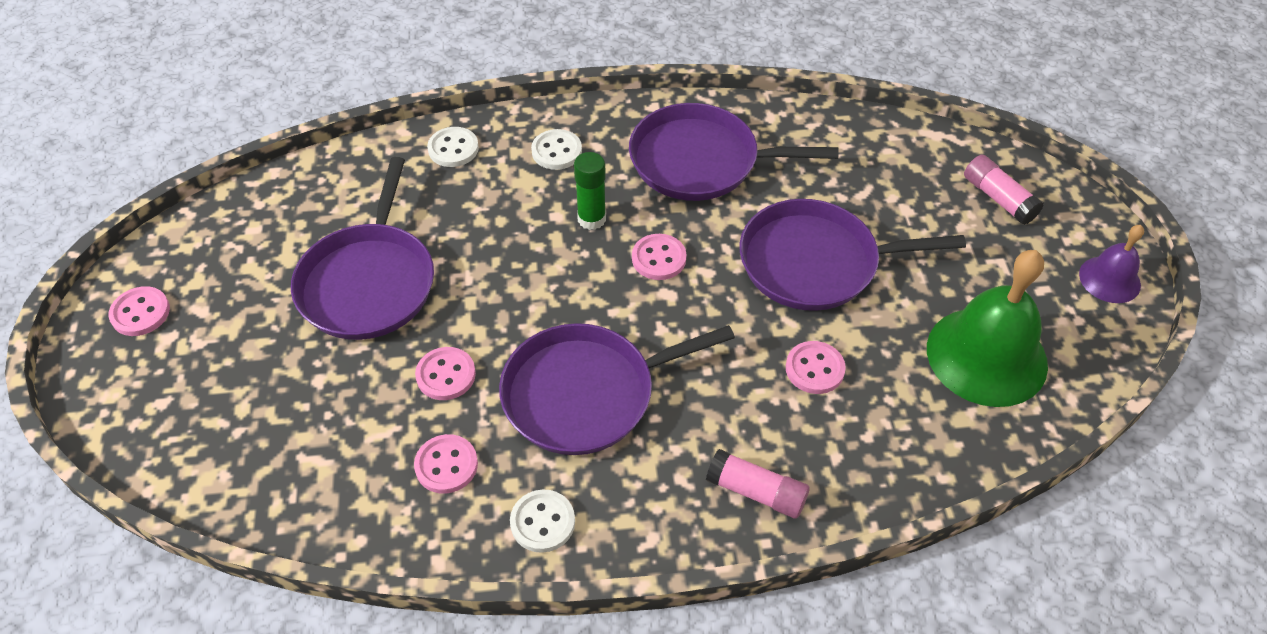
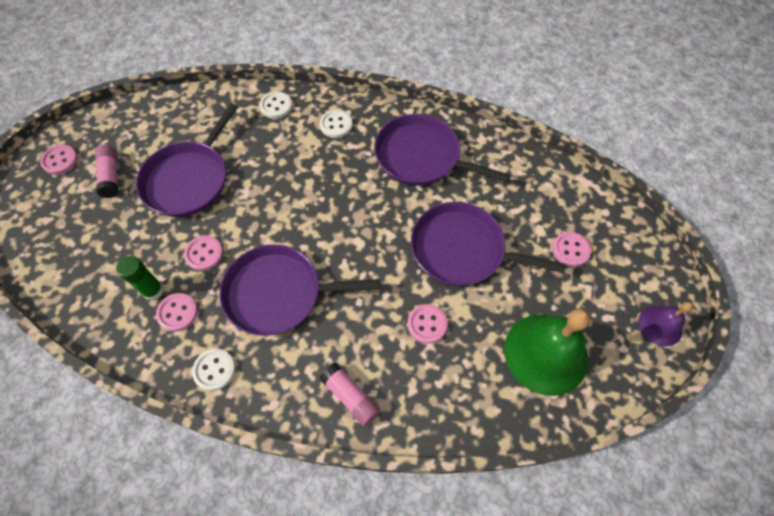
camera: 20 degrees right, 10 degrees up
(591, 219) = (336, 177): green glue stick -> green glue stick (153, 291)
(659, 258) = (364, 216): pink button -> pink button (570, 250)
(998, 198) = (608, 241): pink glue stick -> pink glue stick (111, 176)

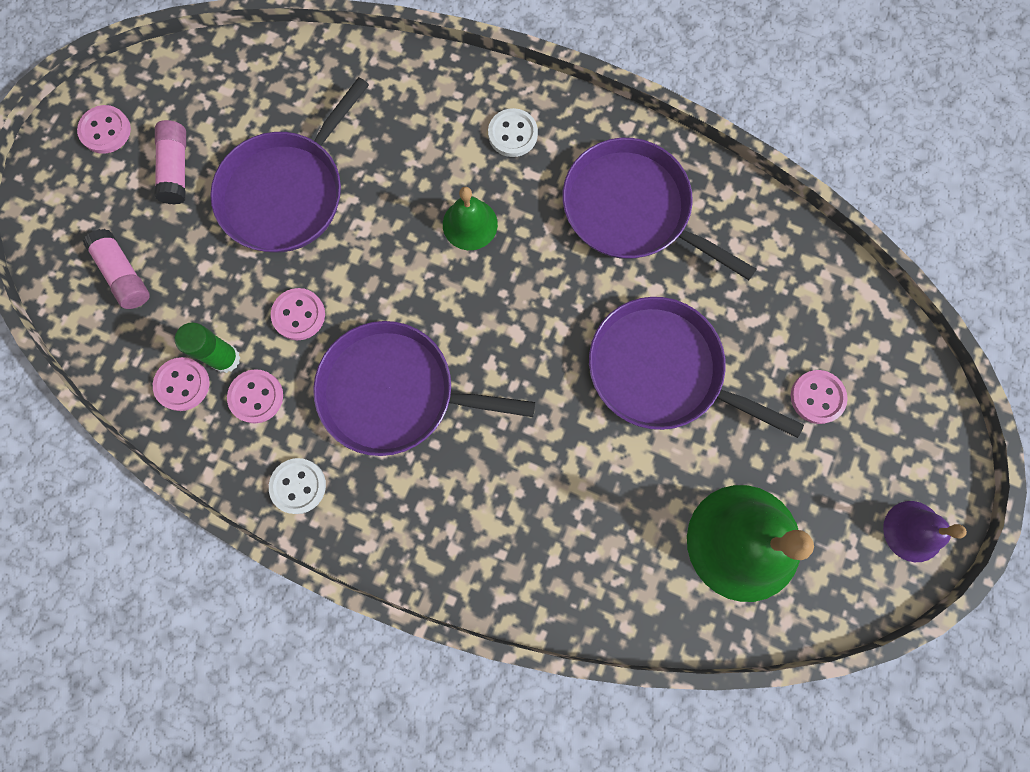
camera: 10 degrees right, 15 degrees up
(276, 106) = (427, 86): white button -> none
(316, 180) = (470, 224): none -> green bell
(350, 396) = (471, 554): pink glue stick -> pink glue stick (124, 274)
(427, 324) = (590, 472): pink button -> pink button (182, 384)

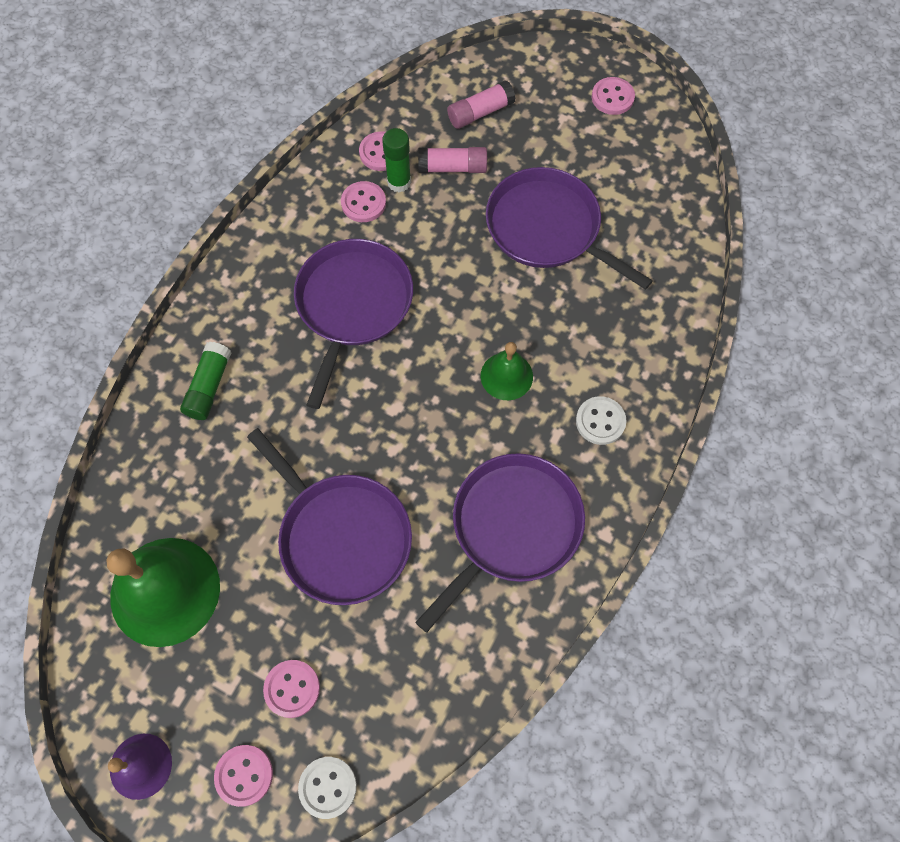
camera: 95 degrees right, 10 degrees down
(177, 168) = (574, 147): pink glue stick -> pink glue stick (453, 168)
(298, 486) = (284, 231): white button -> white button (328, 787)
(299, 315) = (431, 235): pink button -> pink button (244, 775)
(509, 539) = (209, 387): none -> green glue stick
(661, 370) = (341, 536): purple pan -> purple pan turned 105 degrees clockwise

